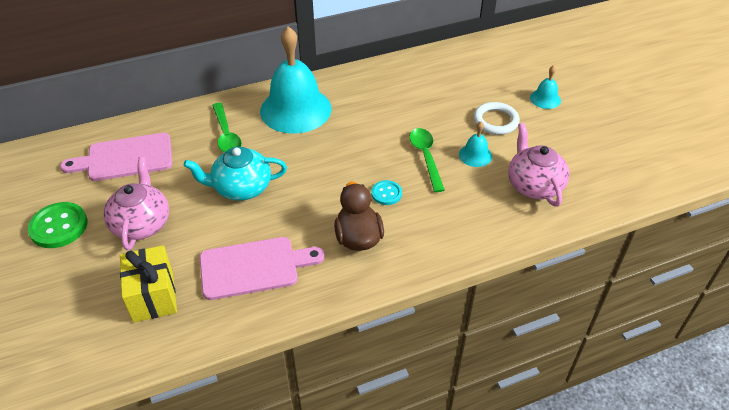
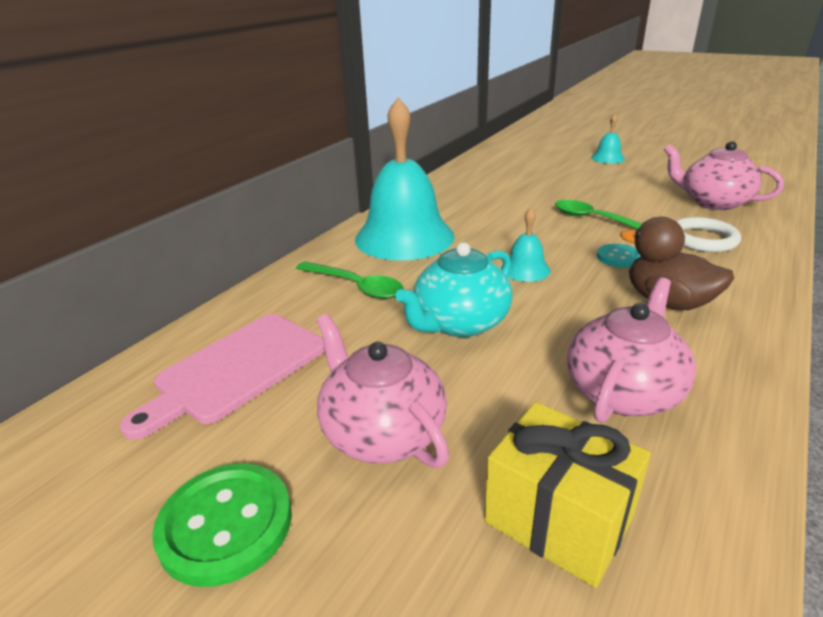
camera: 35 degrees left, 15 degrees down
(254, 267) = (623, 391): pink cutting board -> pink teapot
(475, 155) = (631, 203): turquoise bell -> turquoise bell (525, 269)
(495, 121) = (600, 180): white ring -> white ring (702, 239)

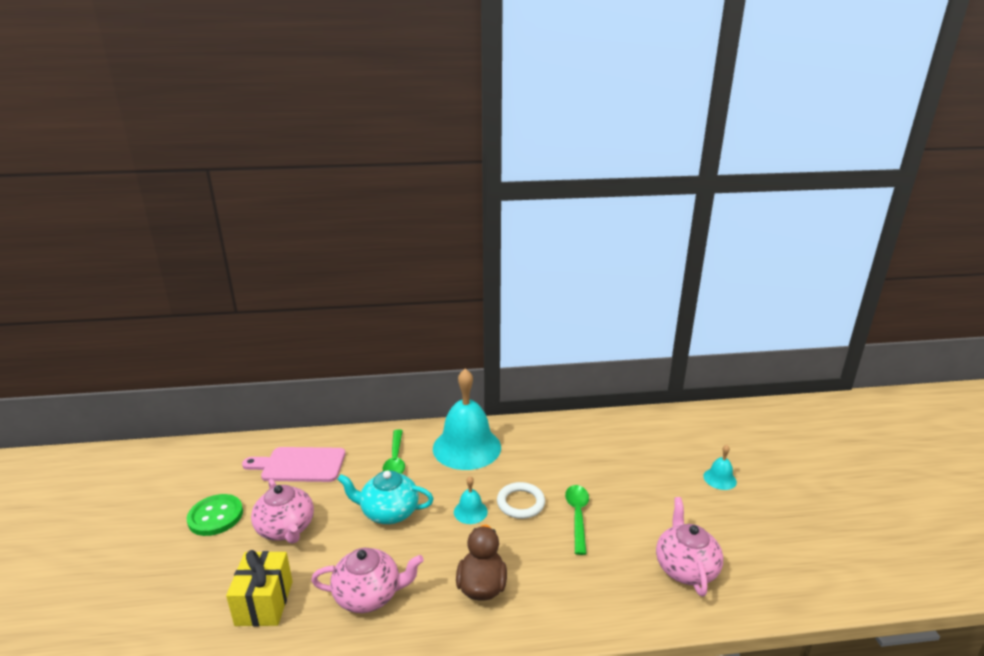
camera: 50 degrees right, 5 degrees down
(382, 433) = (286, 529): pink teapot -> pink teapot turned 135 degrees clockwise
(618, 257) = (526, 545): turquoise button -> none
(702, 239) = (599, 579): white ring -> white ring (520, 503)

